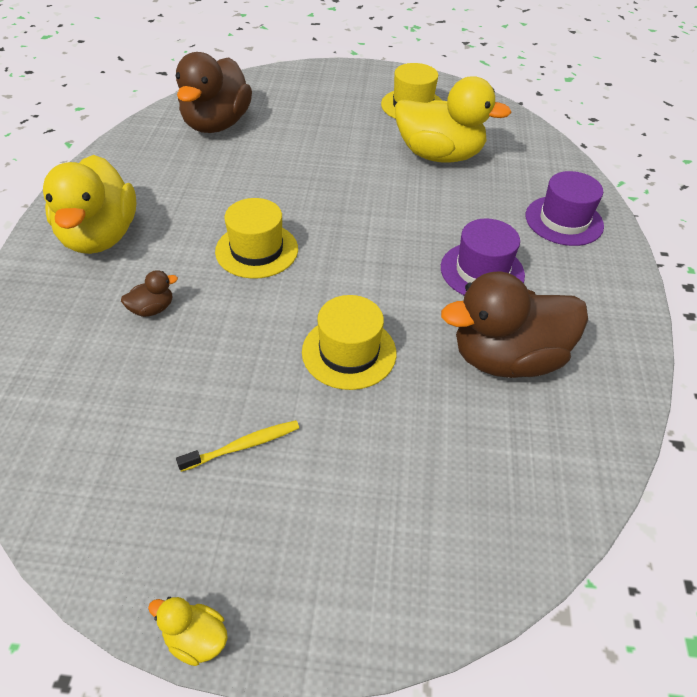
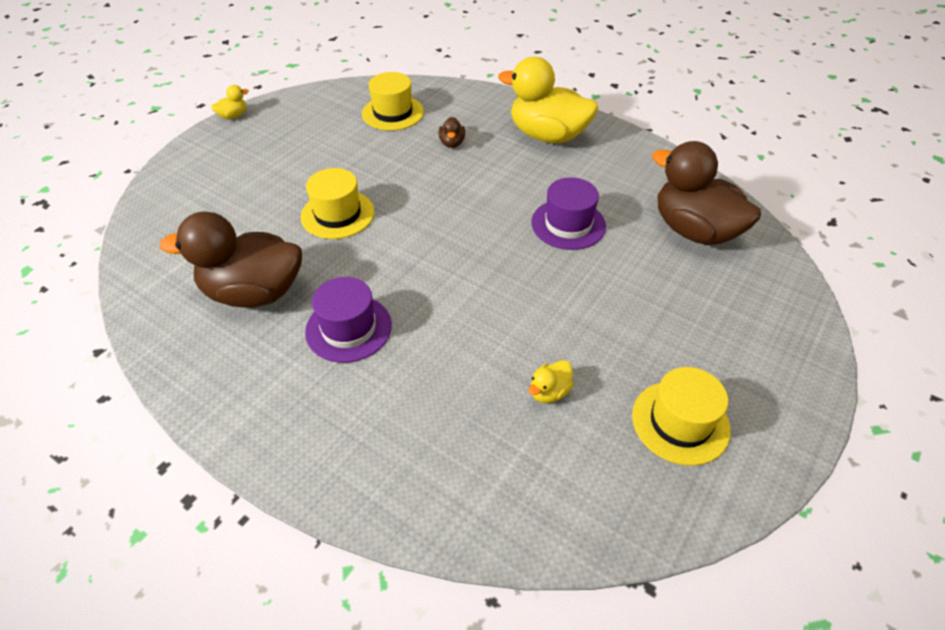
camera: 120 degrees right, 0 degrees up
(243, 446) = (313, 152): yellow toothbrush -> none
(257, 250) = (478, 203): yellow hat -> yellow hat (393, 113)
(439, 155) = (549, 392): yellow duck -> yellow duck, size x0.41
(506, 358) = (254, 292): brown duck -> brown duck turned 105 degrees counterclockwise
(564, 220) = (361, 445): purple hat -> purple hat (568, 224)

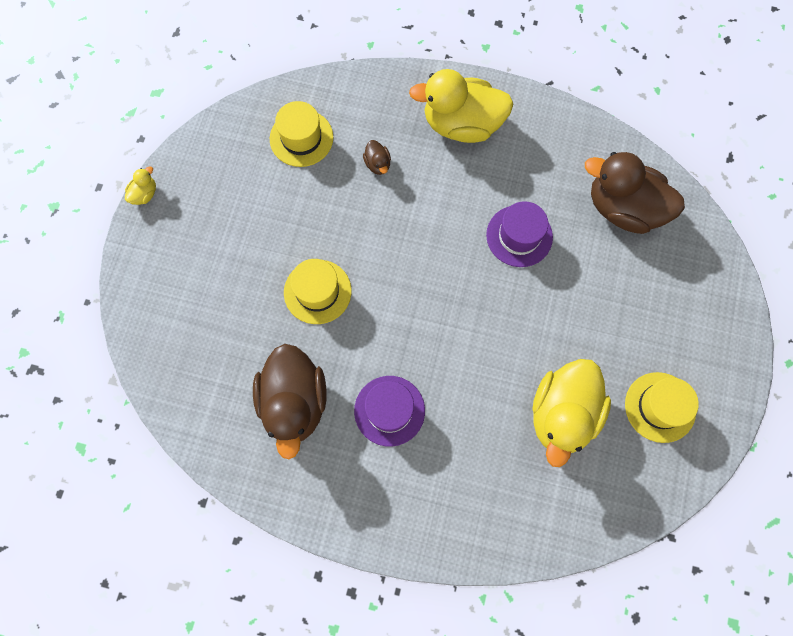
camera: 20 degrees left, 25 degrees up
(254, 292) = (294, 403): brown duck -> brown duck turned 75 degrees counterclockwise
(549, 392) = (562, 414): yellow duck -> yellow duck, size x2.45

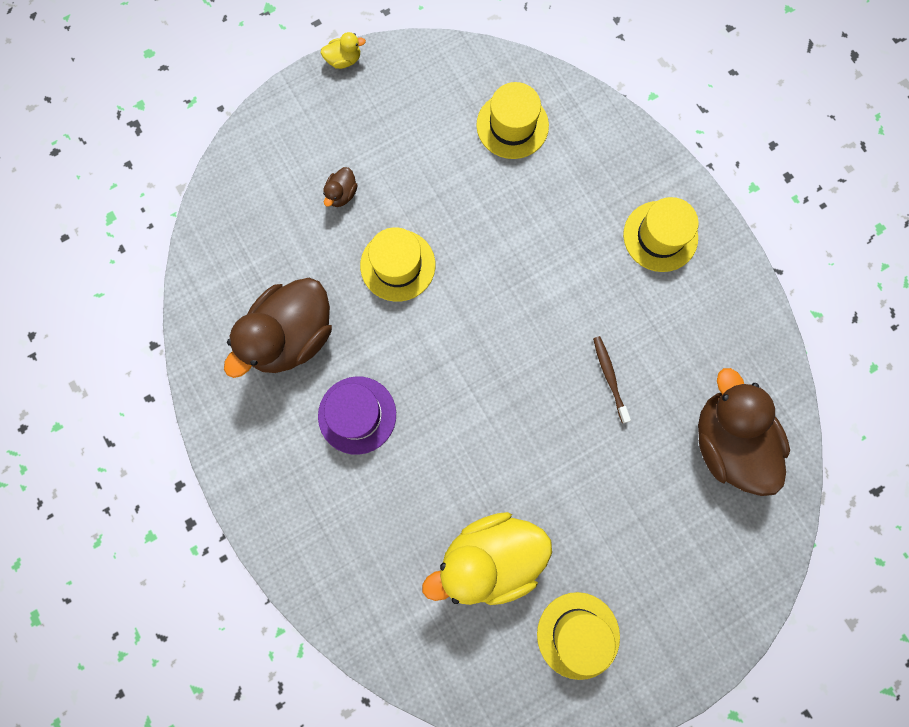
camera: 45 degrees right, 5 degrees up
(377, 164) = (553, 205): brown duck -> brown duck (342, 194)
(462, 124) = (660, 236): yellow duck -> yellow hat
(519, 236) = (609, 377): purple hat -> brown toothbrush

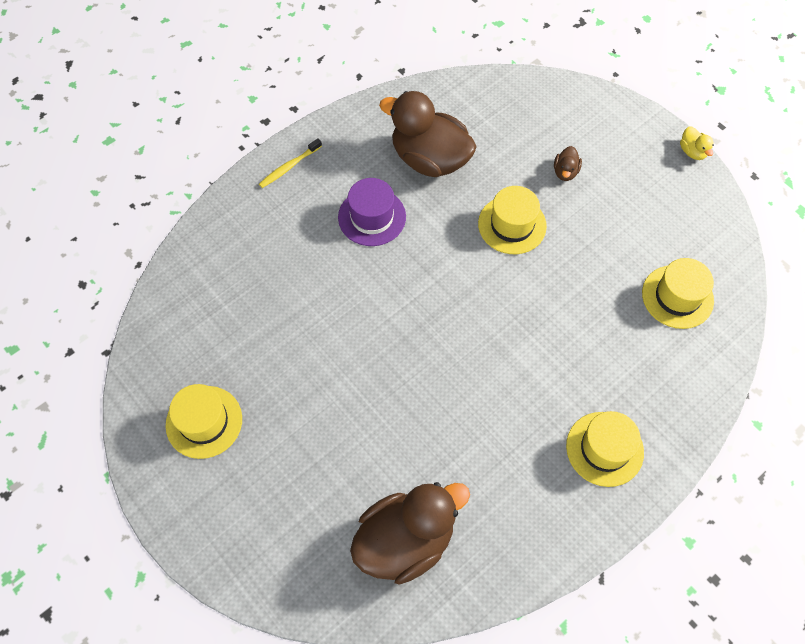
camera: 80 degrees right, 15 degrees down
(267, 502) = (289, 167): none -> yellow toothbrush
(342, 194) = (565, 172): brown duck -> brown duck turned 90 degrees counterclockwise
(490, 557) = (264, 339): yellow duck -> none
(609, 377) = (447, 418): brown toothbrush -> none

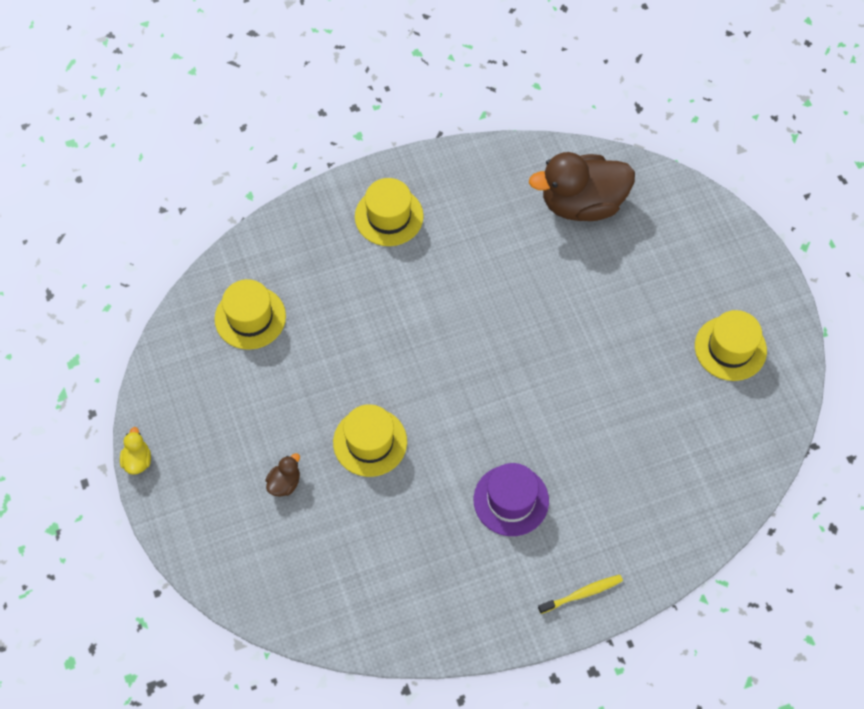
camera: 160 degrees left, 0 degrees up
(429, 159) = (422, 550): brown duck -> none

